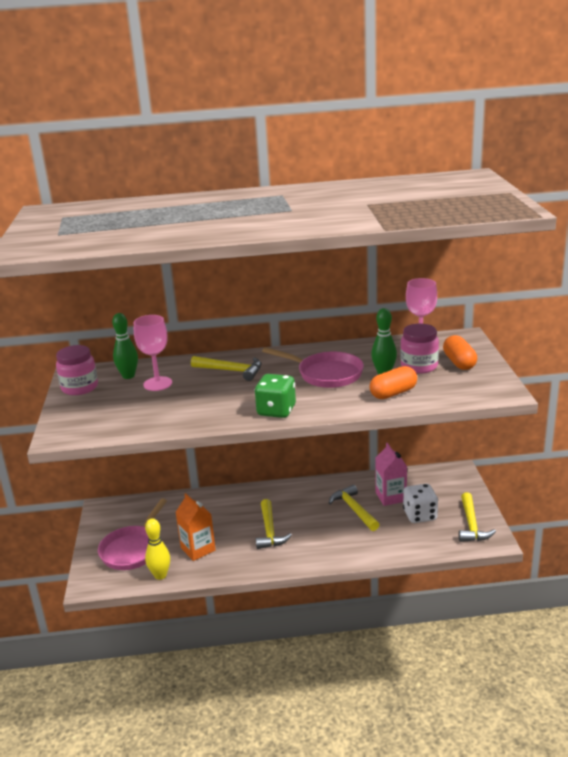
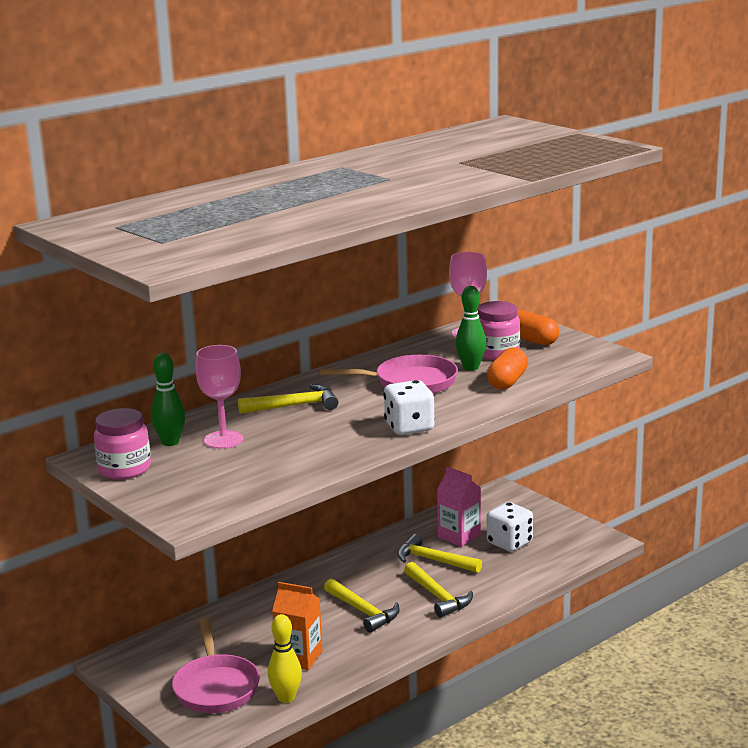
camera: 35 degrees left, 5 degrees down
(276, 411) = (409, 427): green dice -> white dice
(471, 525) = (570, 534): yellow hammer -> yellow hammer (438, 596)

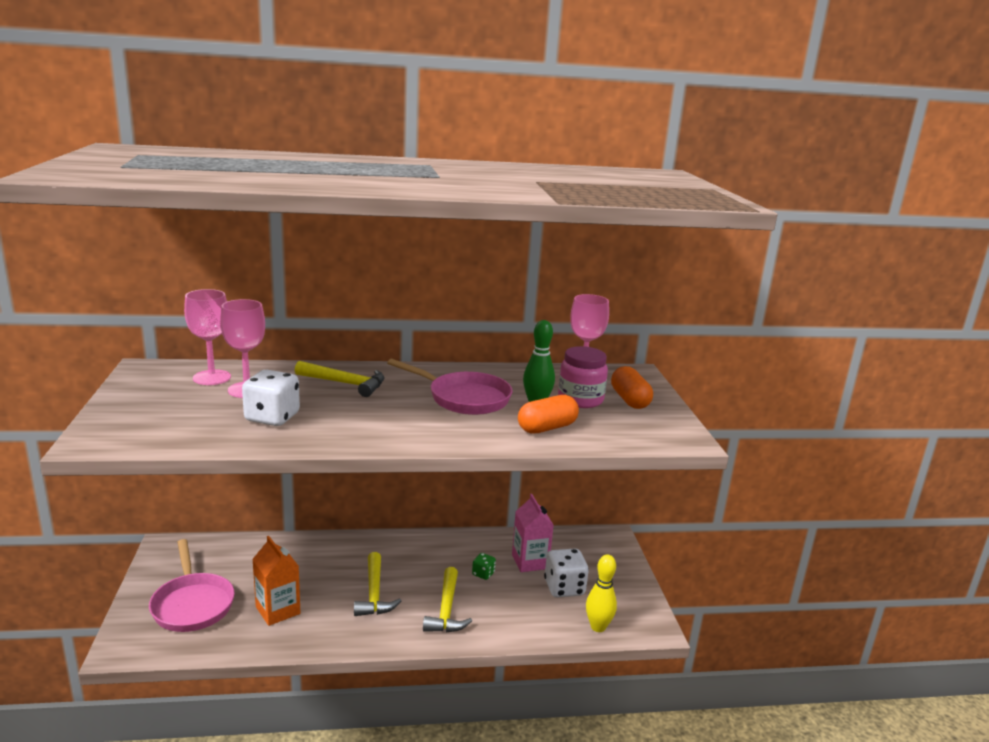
camera: 30 degrees right, 0 degrees up
(124, 469) = (143, 385): pink jar -> none
(170, 442) = (212, 377): green bowling pin -> pink goblet
(216, 687) = (192, 604): pink pan -> pink pan turned 45 degrees counterclockwise
(286, 698) = (221, 642): yellow bowling pin -> yellow bowling pin (598, 627)
(409, 427) = (394, 435): white dice -> white dice (272, 418)
(433, 560) = (483, 574): yellow hammer -> green dice

